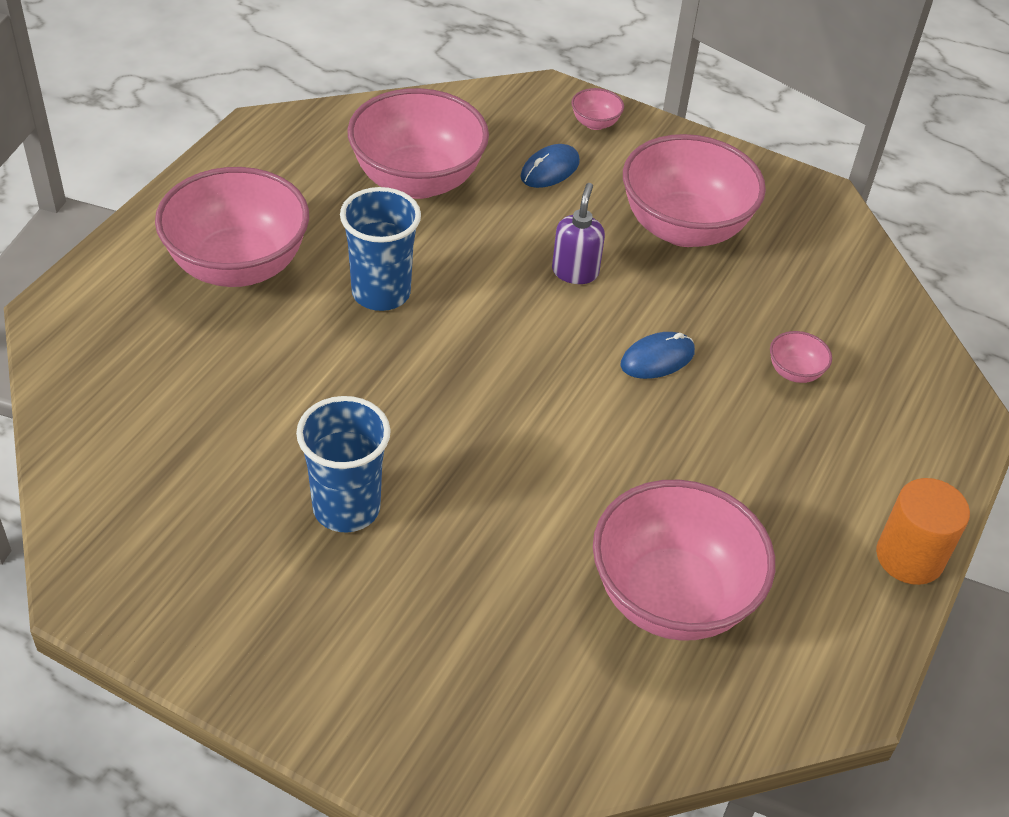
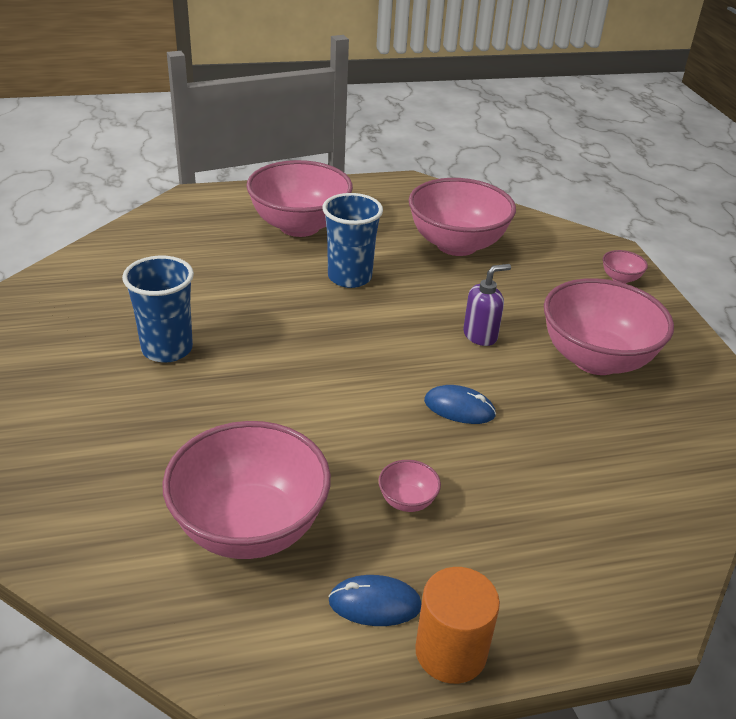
camera: 50 degrees right, 10 degrees down
(550, 169) = (549, 282): blue mouse -> blue mouse (375, 603)
(794, 372) = (548, 482): pink bowl -> pink bowl (407, 501)

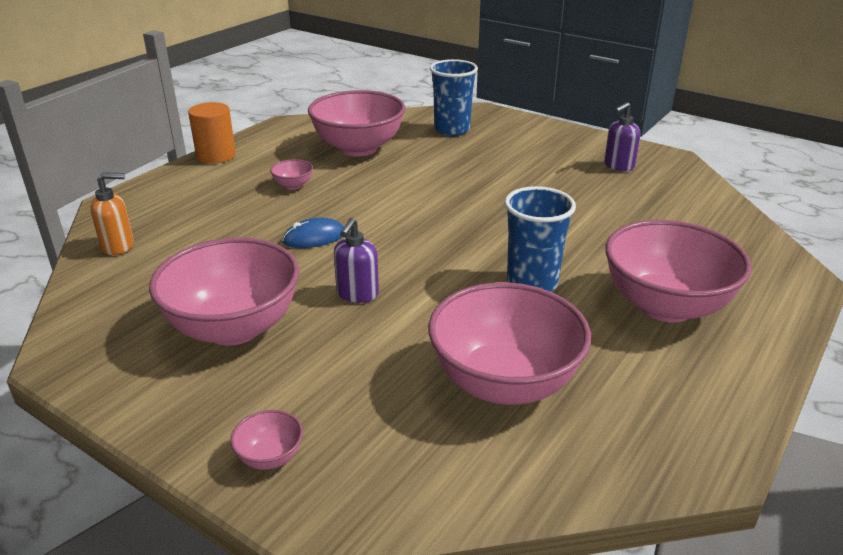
camera: 140 degrees right, 5 degrees down
(71, 320) = (618, 166): none -> purple soap dispenser
(167, 349) = (539, 180): blue cup -> blue cup (452, 129)
(375, 603) = (267, 153): blue mouse -> none
(667, 515) = (118, 246): none -> orange soap dispenser

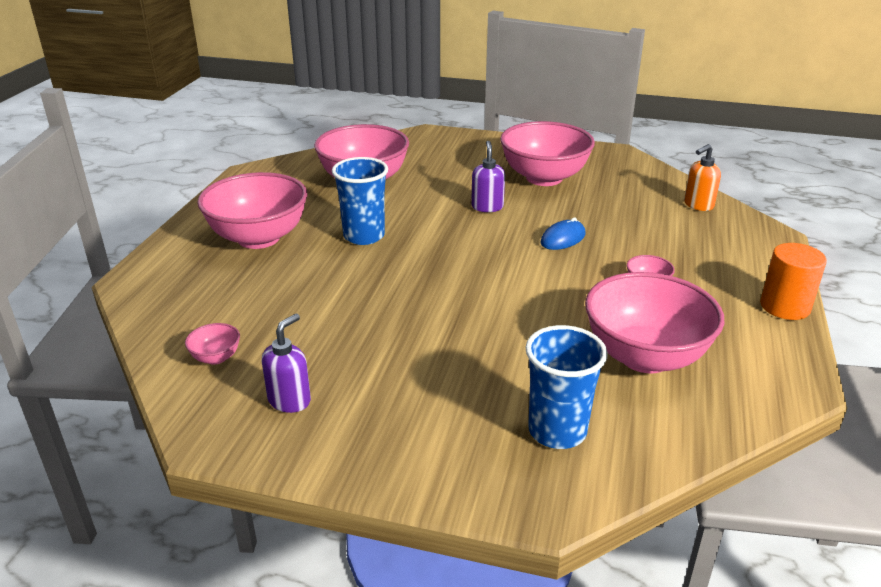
camera: 160 degrees right, 0 degrees up
(270, 457) = (463, 142): pink bowl -> pink bowl (216, 357)

